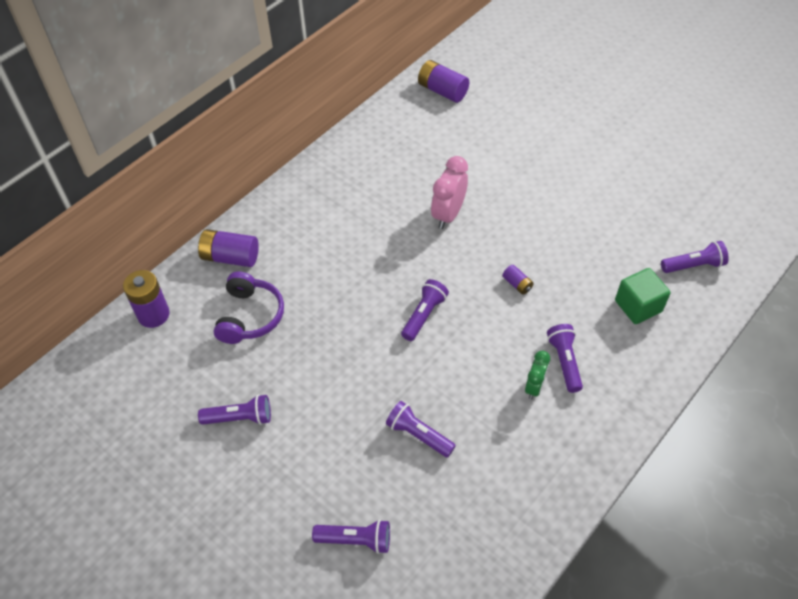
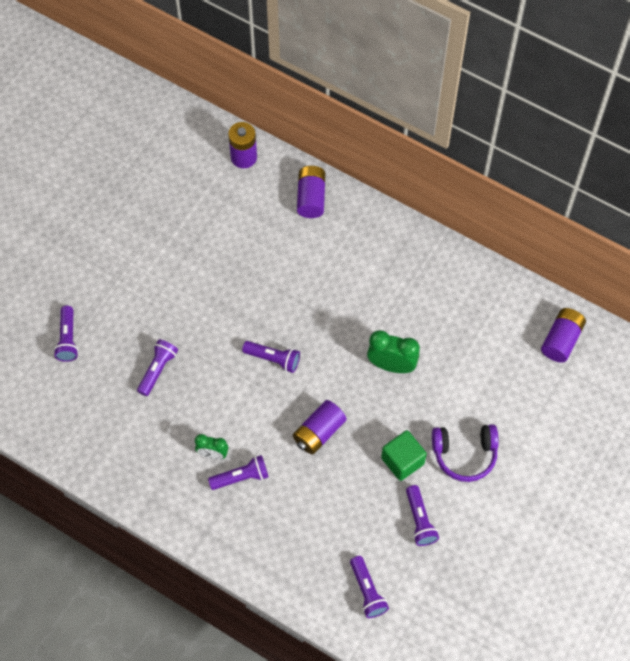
camera: 80 degrees right, 10 degrees up
(240, 418) = (158, 241): purple flashlight -> purple flashlight (420, 520)
(250, 316) = (252, 226): purple headphones -> purple headphones (464, 454)
(448, 214) = (391, 365): pink clock -> green clock
(517, 284) = (319, 432): purple battery -> purple battery, size x1.90
(638, 306) = (310, 539): green cube -> green cube (402, 461)

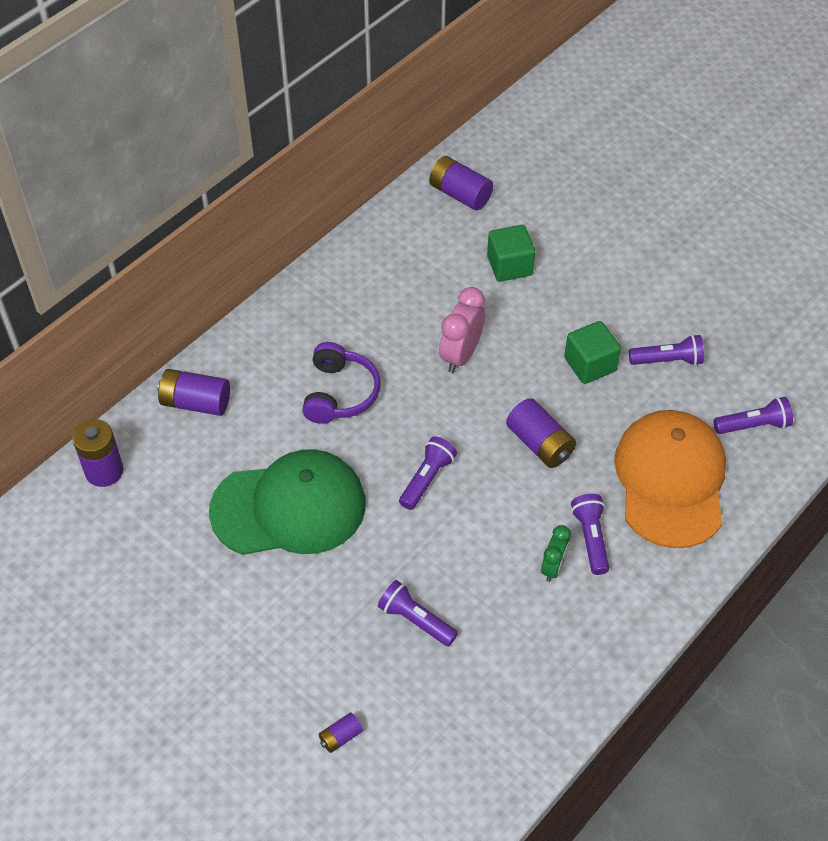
camera: 80 degrees left, 10 degrees down
(68, 339) = (340, 737): purple flashlight -> purple battery
(234, 275) = (289, 507): none -> green cap
(302, 530) = (670, 480): none -> orange cap
(391, 365) = (461, 355): green clock -> pink clock
(464, 454) = (589, 305): purple headphones -> purple headphones (340, 393)
(491, 389) = (509, 266): none -> green cube

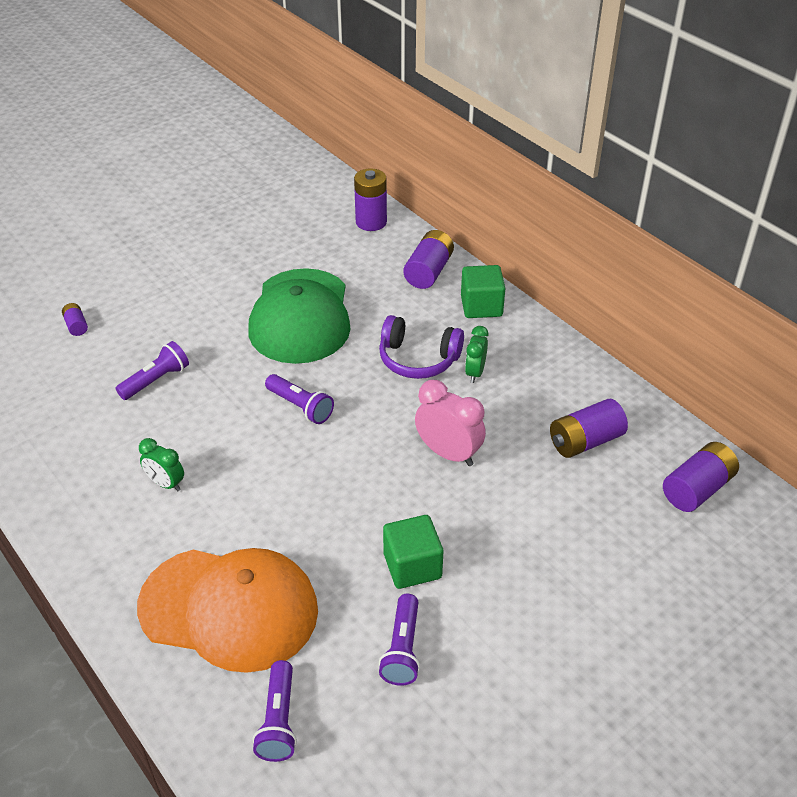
camera: 100 degrees right, 10 degrees down
(351, 346) = (475, 373): none -> green clock
(509, 266) = (576, 517): green cube -> green cube (481, 306)
(540, 444) = (315, 500): purple battery -> purple battery (585, 441)
(590, 538) = (186, 520): purple flashlight -> none

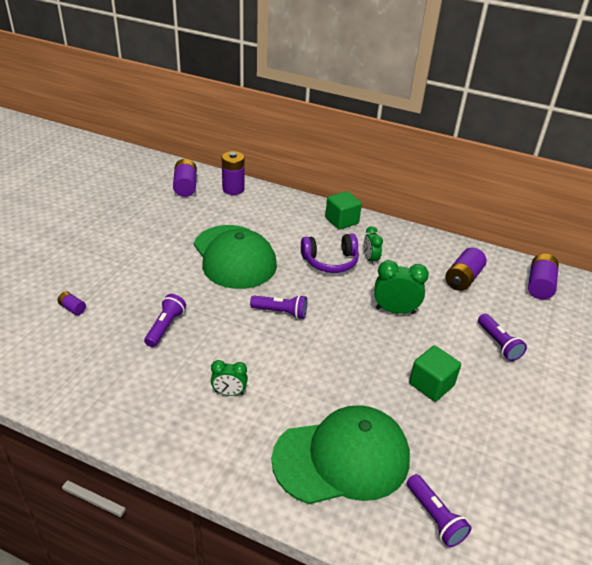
camera: 30 degrees left, 5 degrees down
(229, 608) = (342, 458): orange cap -> green cap
(402, 649) = (468, 437): purple flashlight -> purple flashlight (498, 344)
(428, 271) = (293, 209): purple battery -> purple battery (185, 186)
(448, 453) = (395, 310): pink clock -> green clock

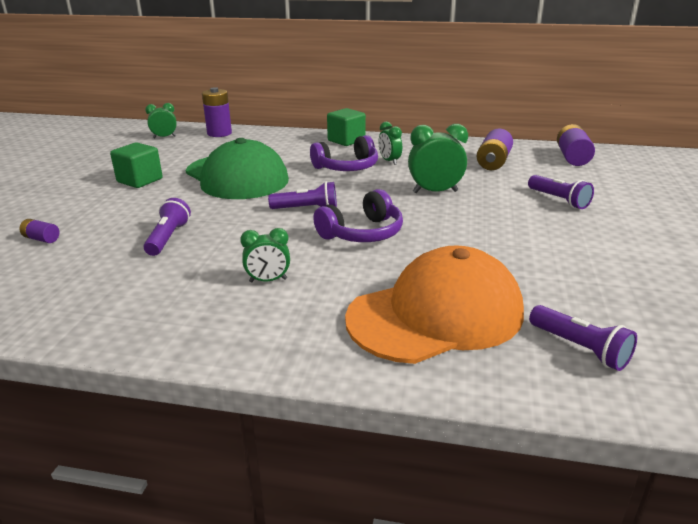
camera: 10 degrees left, 10 degrees down
(185, 186) = (164, 137): purple battery -> green clock
(316, 352) = (362, 233): none -> purple headphones
(342, 458) = (436, 315): green cap -> orange cap
(431, 384) = (506, 239): green cube -> green cube (140, 180)

